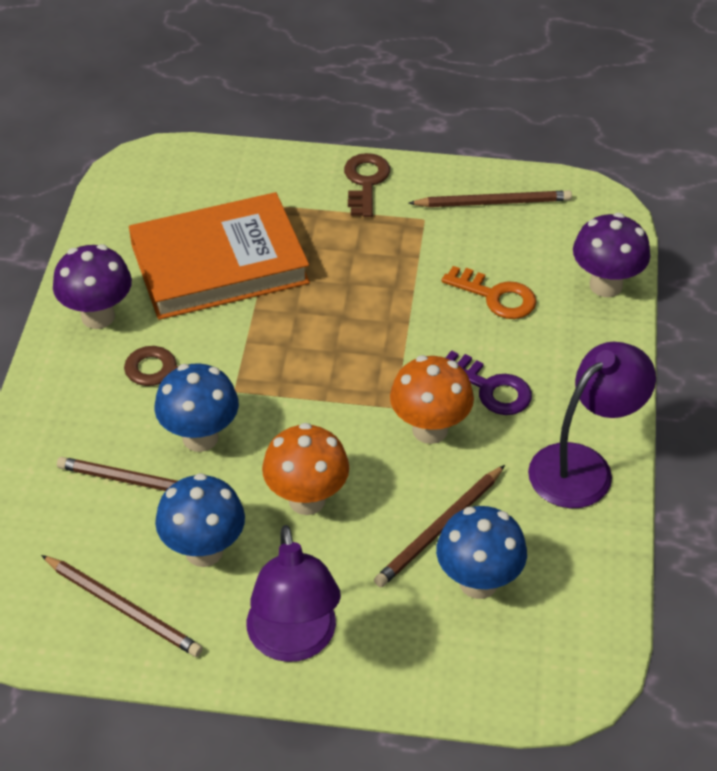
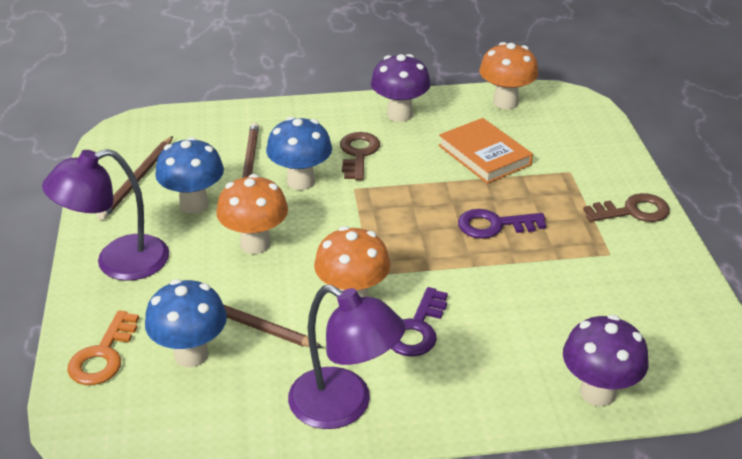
camera: 75 degrees right, 10 degrees down
(120, 217) = (505, 102): none -> orange mushroom
(219, 264) = (484, 155): orange book -> orange book, size x0.61
(349, 289) = (494, 225): none -> purple key
(493, 202) = (663, 294): brown pencil -> none
(496, 296) = (536, 315): orange key -> orange key (103, 355)

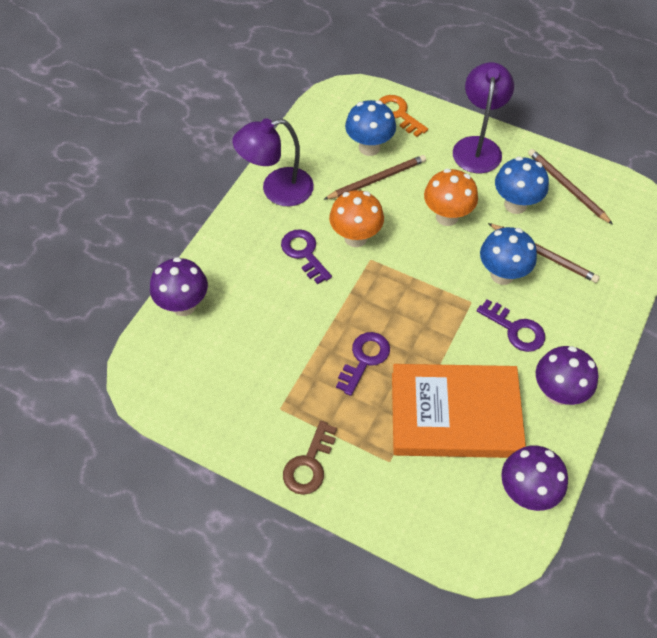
camera: 125 degrees right, 20 degrees up
(358, 154) = (515, 329): brown key -> purple key
(484, 155) = (454, 414): orange book -> orange book, size x1.64
(505, 102) = (526, 492): orange mushroom -> purple mushroom

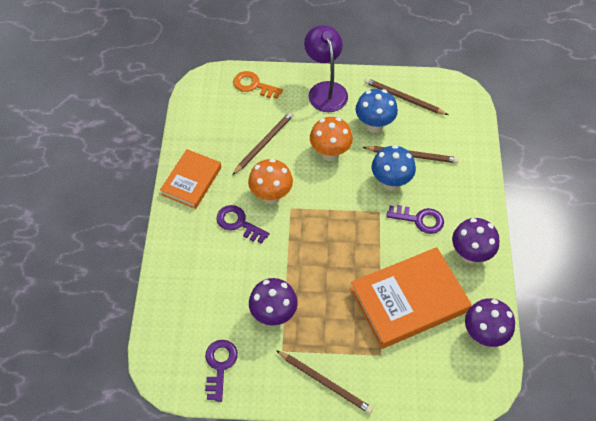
camera: 25 degrees left, 0 degrees up
(184, 305) = (166, 302): purple mushroom -> purple mushroom (273, 314)
(277, 190) = (191, 181): purple lamp -> orange book
(309, 464) = (325, 382): brown key -> brown pencil
(364, 359) = (325, 286): purple key -> purple key (220, 365)
(369, 147) = (245, 120): blue mushroom -> none

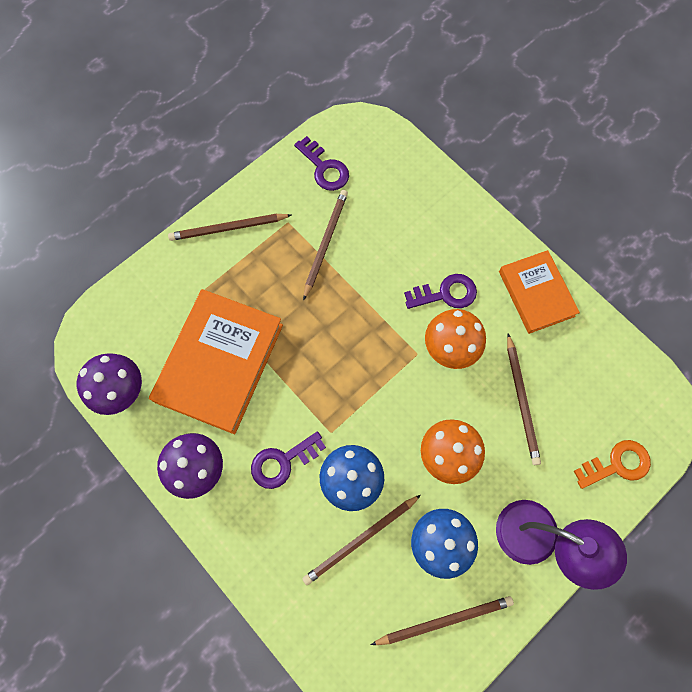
camera: 135 degrees right, 15 degrees up
(273, 314) = (325, 243): purple mushroom -> brown pencil

